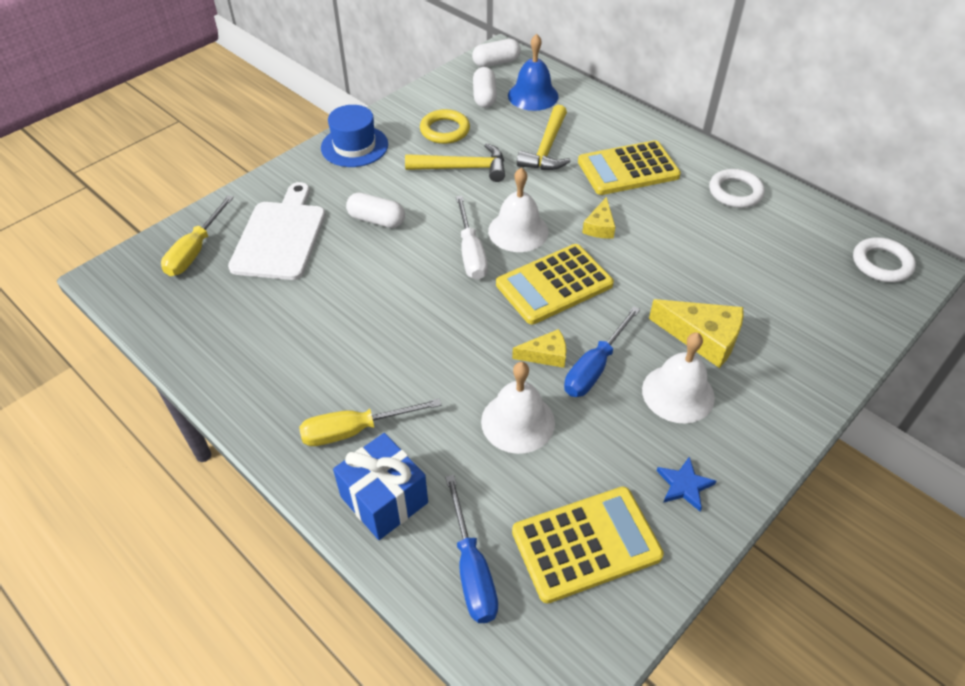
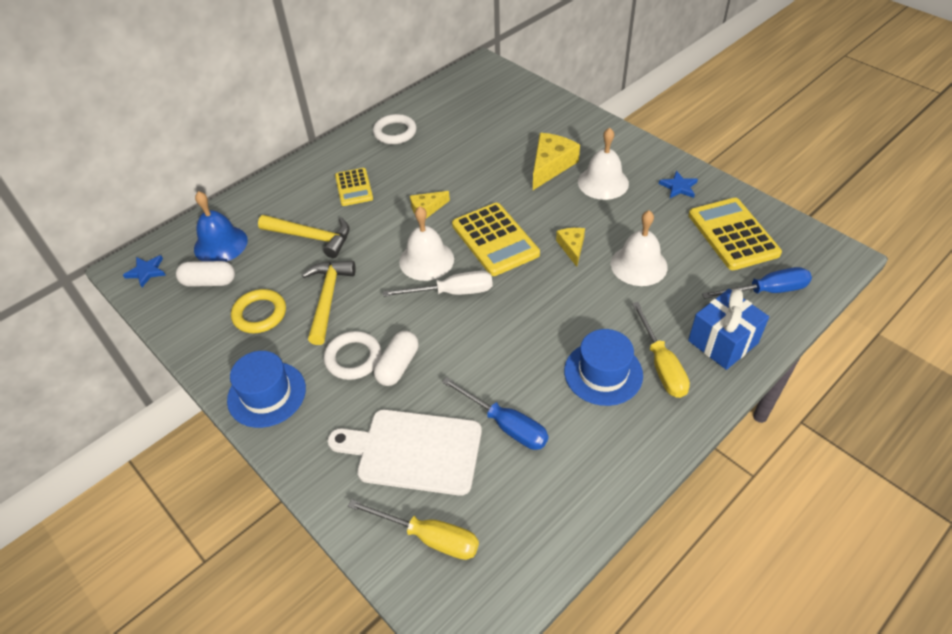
camera: 85 degrees left, 0 degrees up
(350, 375) = (603, 373): none -> blue hat
(496, 62) = (146, 272): white capsule -> blue star
(595, 367) = (582, 221): blue screwdriver -> blue screwdriver (506, 425)
(600, 226) = (427, 209): yellow cheese -> yellow cheese turned 135 degrees clockwise
(628, 169) = (354, 187): yellow calculator -> yellow calculator, size x0.61
(881, 263) = (480, 79): white ring -> white ring (353, 358)

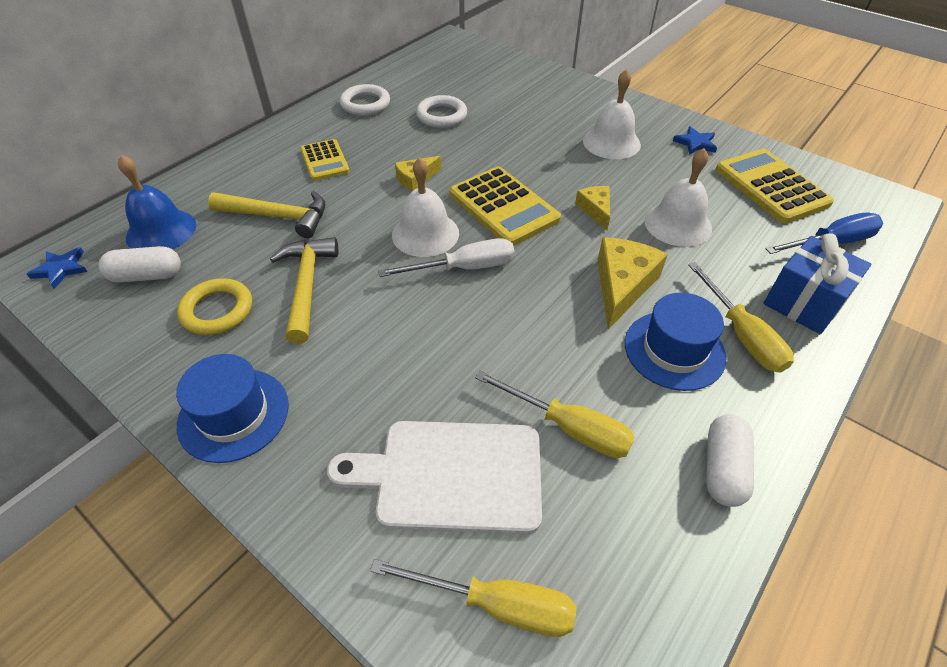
camera: 10 degrees left, 0 degrees up
(353, 358) = (349, 357): white ring -> white ring (441, 116)
(398, 366) = (410, 362): white capsule -> white capsule (723, 468)
(506, 425) = (568, 427): blue screwdriver -> yellow screwdriver
(550, 166) = (549, 129): yellow cheese -> yellow cheese (622, 285)

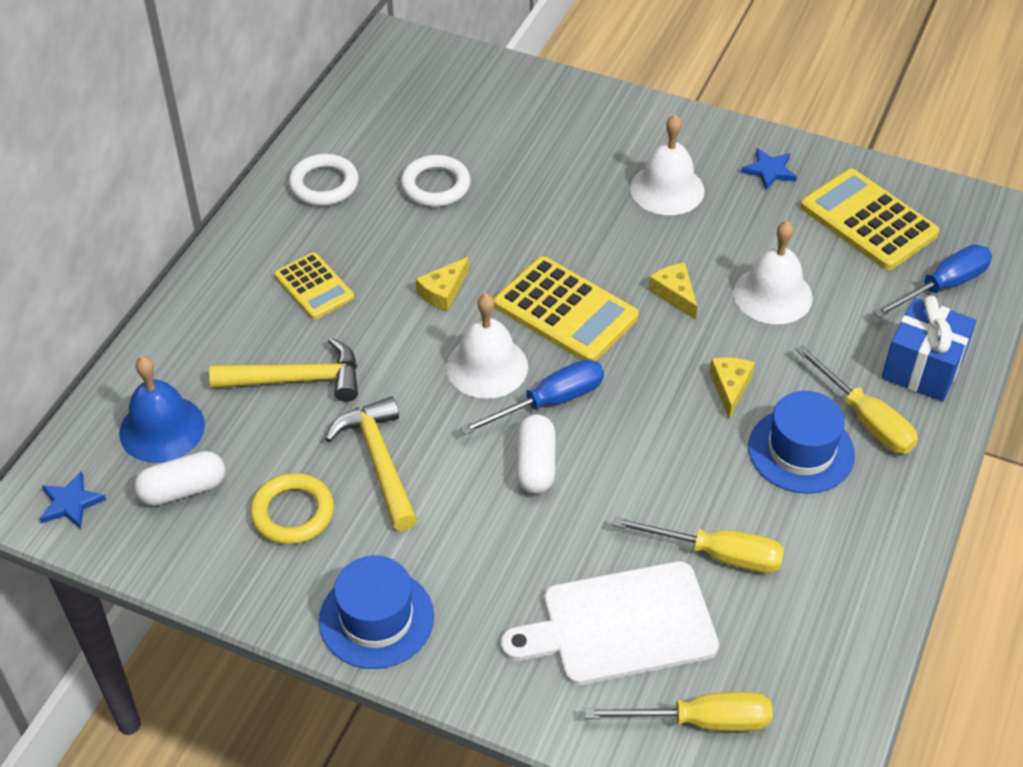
camera: 15 degrees left, 0 degrees up
(464, 268) = (549, 402): white screwdriver -> blue screwdriver
(622, 285) = (730, 387): yellow cheese -> yellow cheese, size x0.59
(723, 468) = (870, 560): white capsule -> white capsule (535, 465)

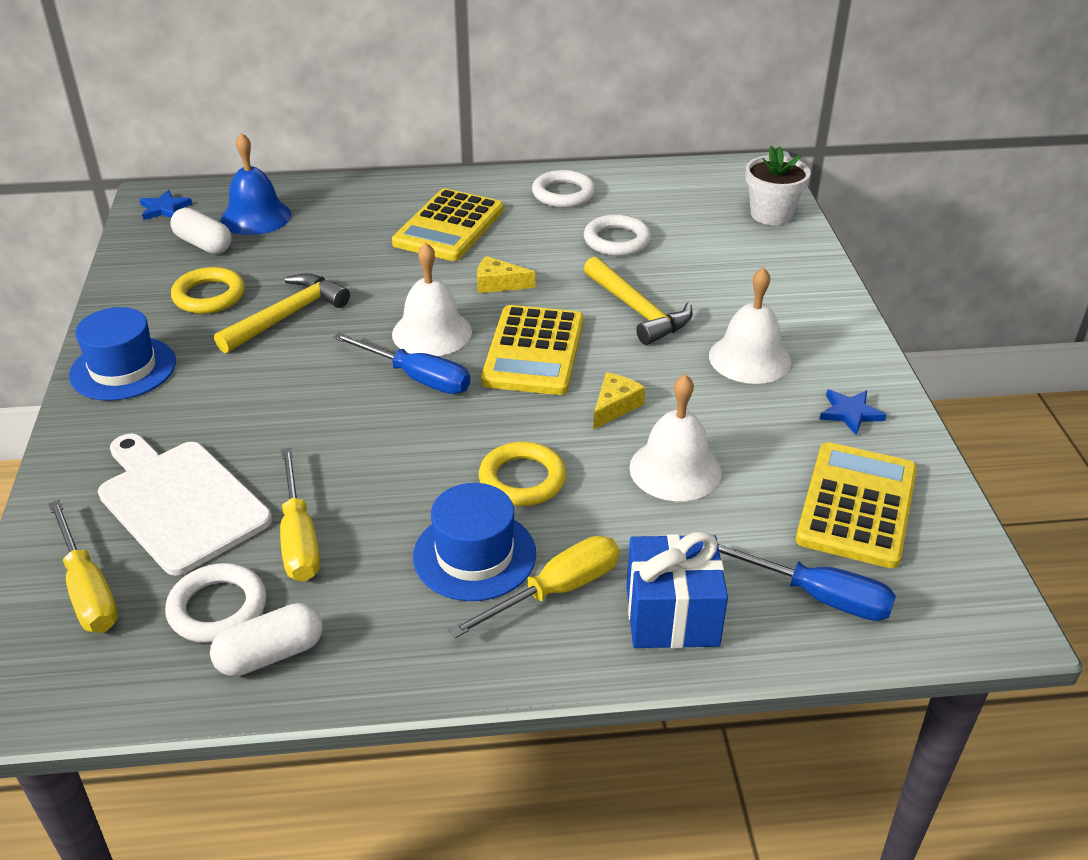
camera: 60 degrees right, 10 degrees down
(297, 379) = (346, 252): yellow hammer -> yellow hammer (638, 311)
(314, 287) = (449, 227): yellow calculator -> yellow calculator, size x1.63
(474, 74) = (771, 214): none -> white flower pot
(535, 465) = (337, 394): white capsule -> white capsule (270, 654)
(730, 387) = (522, 479): yellow cheese -> yellow ring
(773, 634) = (217, 608): none -> white ring
(865, 419) = (556, 591): yellow screwdriver -> yellow screwdriver turned 150 degrees counterclockwise

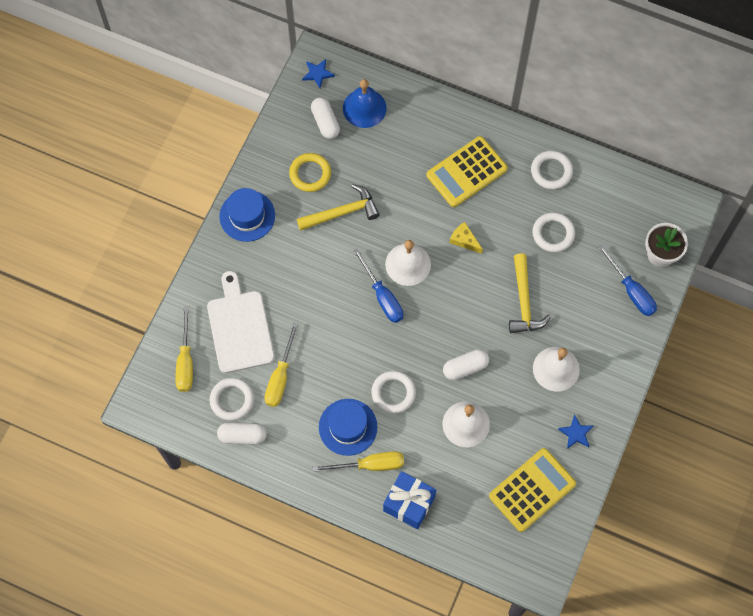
camera: 30 degrees right, 30 degrees up
(522, 479) = (393, 393): yellow ring -> white ring
(534, 351) = (450, 306): yellow calculator -> none
(614, 406) = (465, 367): yellow cheese -> white capsule
(817, 596) = (475, 527): blue screwdriver -> blue screwdriver (631, 291)

